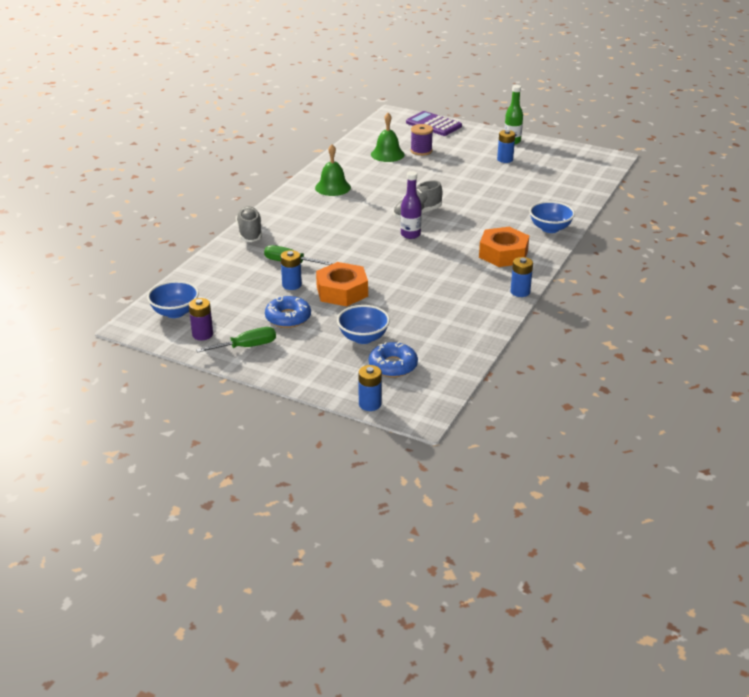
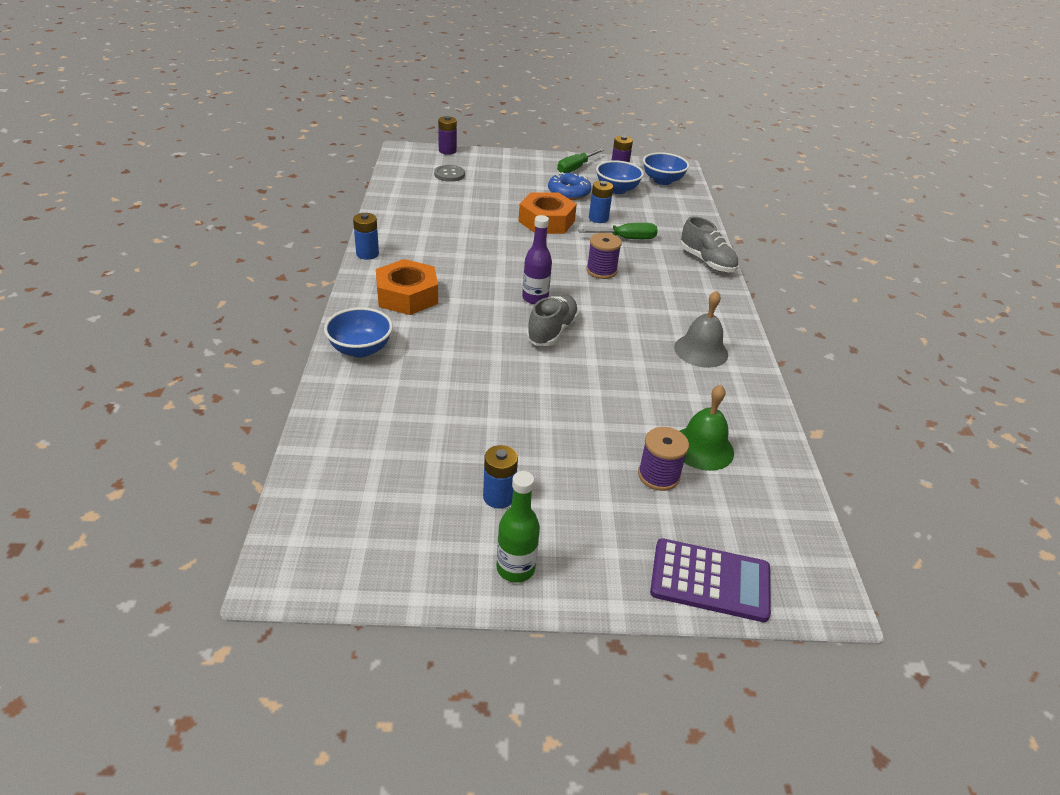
camera: 150 degrees right, 5 degrees up
(333, 187) = (701, 350): green bell -> grey bell
(341, 243) = (601, 271): none -> purple spool
(363, 338) = (490, 189): blue bowl -> blue bowl (617, 189)
(370, 404) = (447, 151): blue battery -> purple battery
(393, 365) = (449, 174): blue donut -> grey button

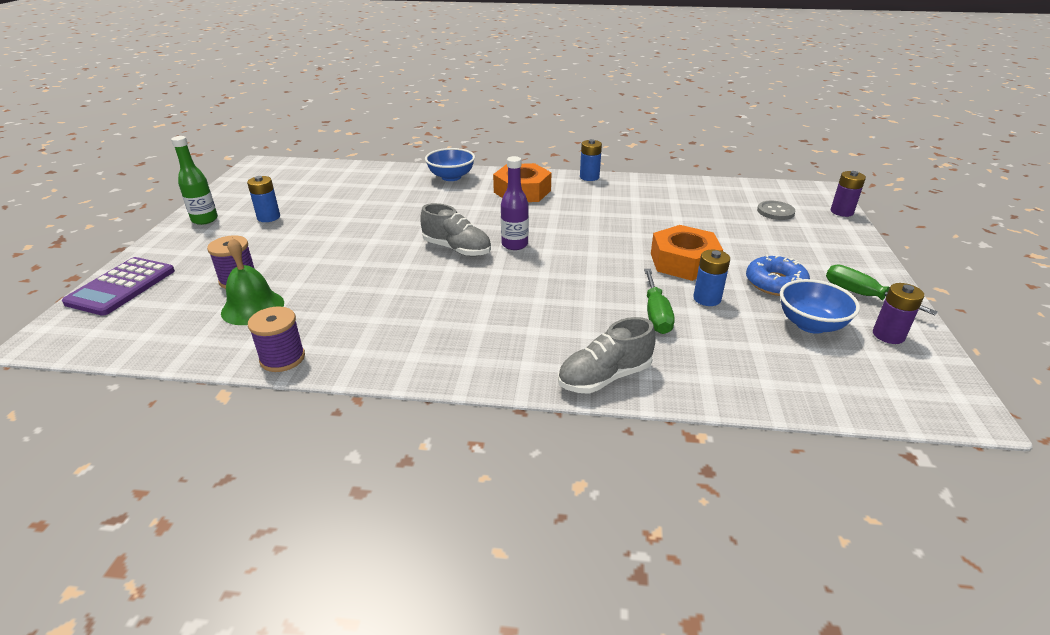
camera: 100 degrees right, 5 degrees down
(601, 271) = (571, 287): purple spool -> purple spool (282, 358)
(662, 181) = (880, 378): blue bowl -> none
(701, 350) = (398, 333): grey bell -> none

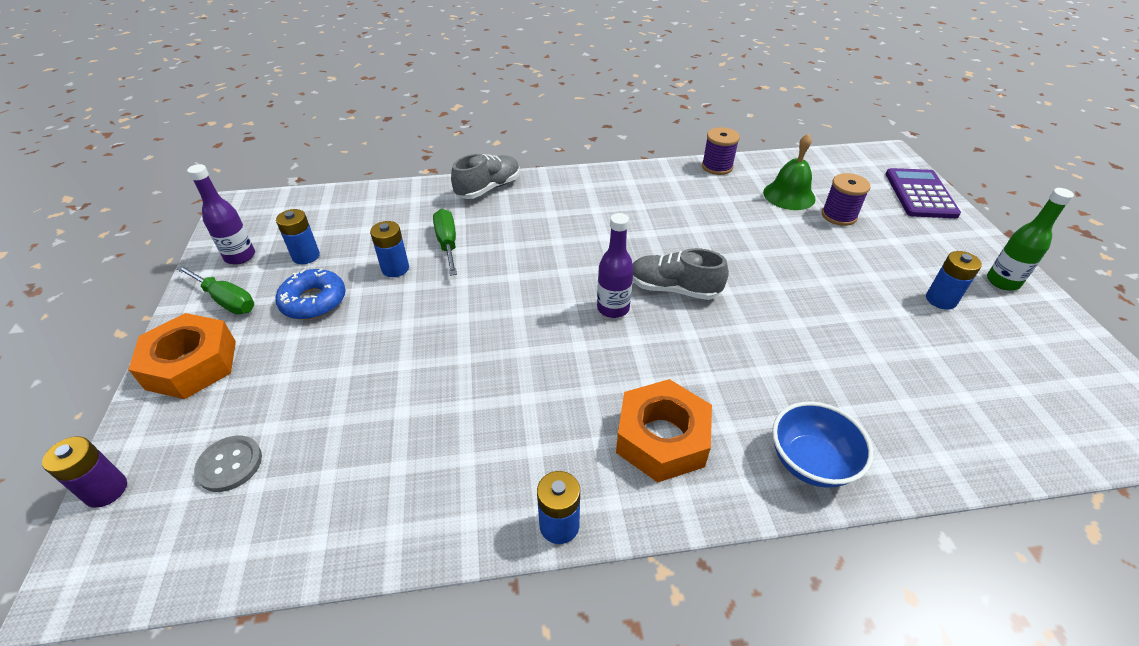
camera: 165 degrees right, 10 degrees up
(683, 262) = (409, 316): orange nut -> orange nut (192, 364)
(810, 324) = (306, 256): blue bowl -> blue battery
(888, 335) = (240, 256): purple battery -> purple bottle

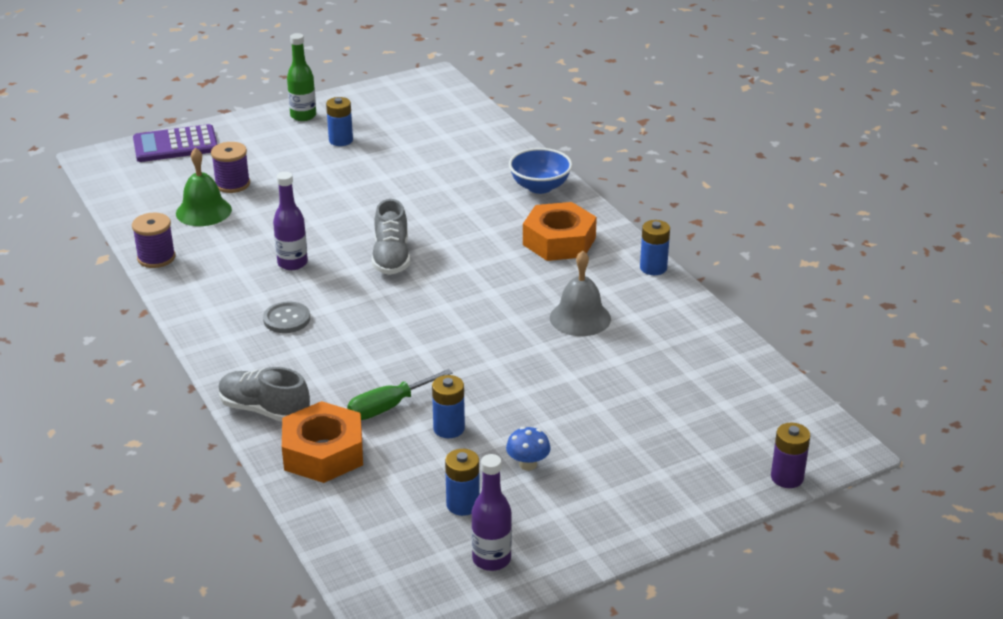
camera: 110 degrees left, 10 degrees down
(192, 364) = (653, 504): orange nut -> orange nut (323, 452)
(226, 300) = (563, 529): green screwdriver -> none
(230, 464) = (721, 425): grey button -> grey button (286, 319)
(314, 301) = (528, 464): blue donut -> blue mushroom
(493, 405) = (580, 318): none -> grey bell
(613, 308) = (435, 284): purple bottle -> purple bottle (292, 263)

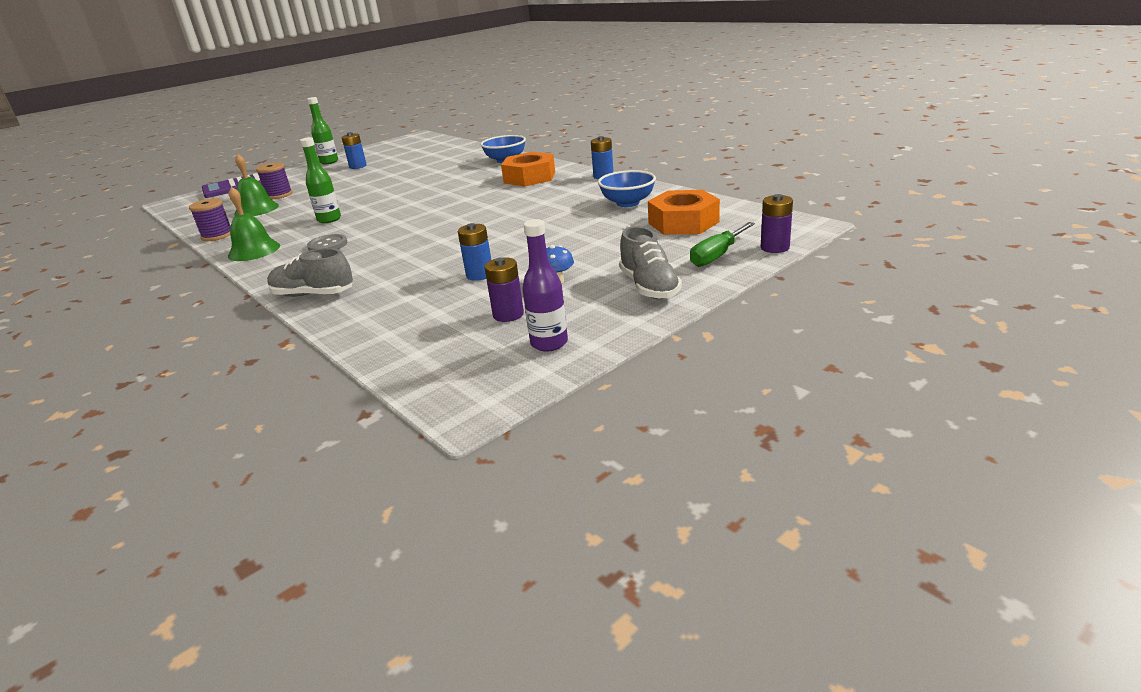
camera: 10 degrees left, 5 degrees down
(200, 304) = (254, 250): none -> green bell
(292, 263) = (329, 219): purple bottle -> green bottle
(323, 452) = (371, 309): orange nut -> orange nut (683, 222)
(388, 407) = (423, 273): green screwdriver -> green screwdriver (717, 256)
(391, 257) = (406, 204): grey shoe -> grey shoe (649, 287)
(463, 504) = (508, 314): blue battery -> purple battery
(580, 318) = (562, 205): grey bell -> none
(660, 338) = (627, 203): none -> blue bowl

